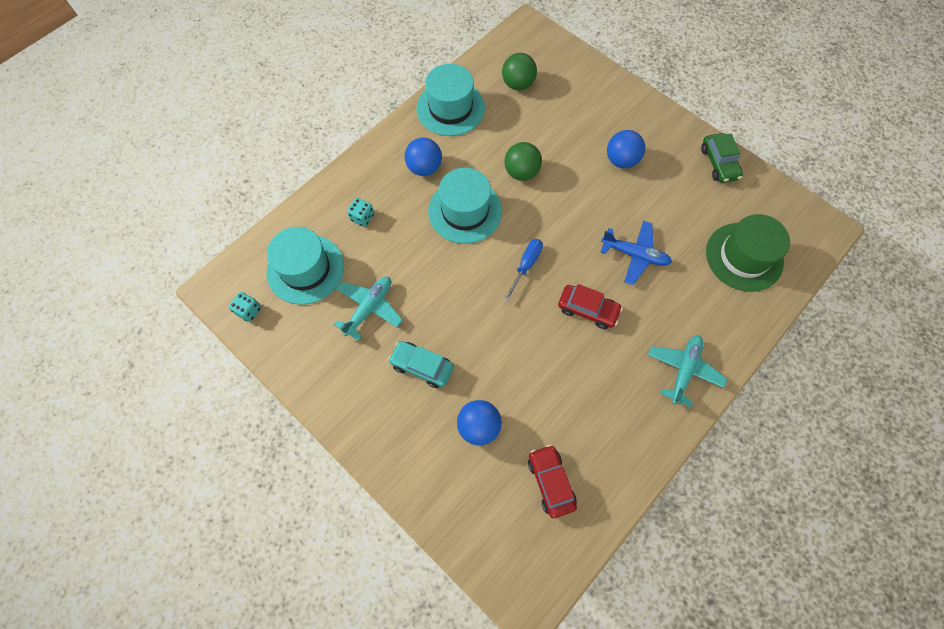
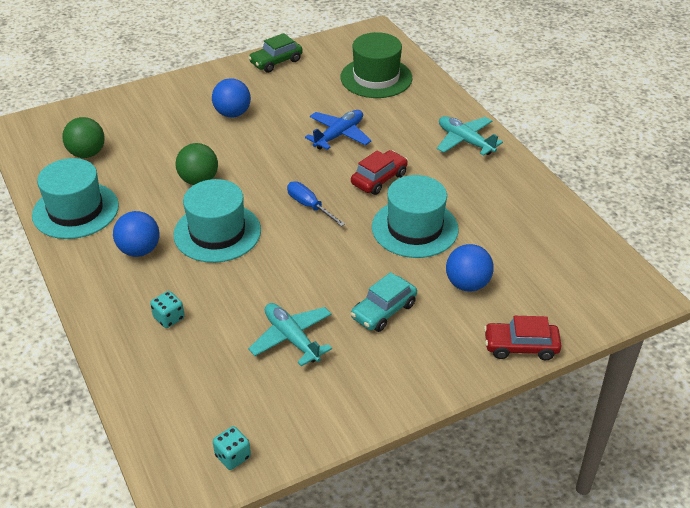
camera: 70 degrees left, 25 degrees down
(305, 269) = (206, 386): turquoise hat -> turquoise hat (415, 228)
(550, 482) = (539, 249): red car -> red car (520, 347)
(719, 163) = (276, 62): green car -> green car turned 135 degrees clockwise

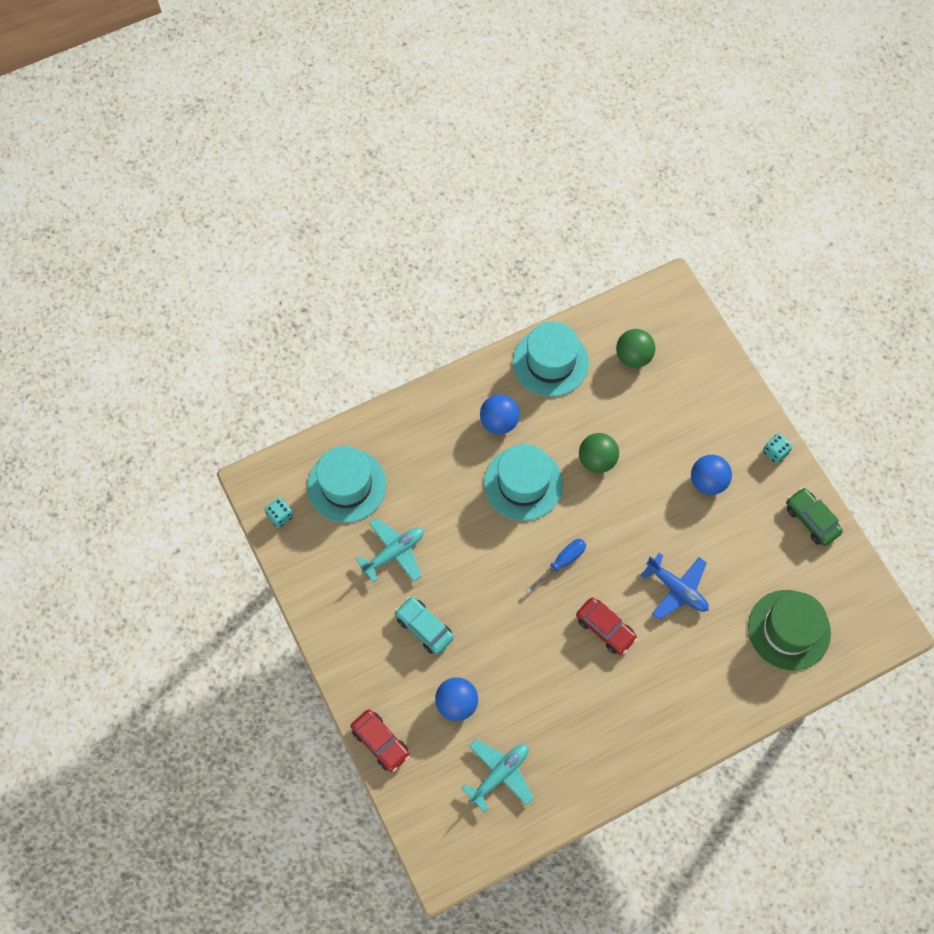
camera: 90 degrees right, 25 degrees up
(169, 318) = (418, 456): turquoise dice -> turquoise dice (775, 452)
(415, 228) = (532, 660): turquoise hat -> turquoise hat (346, 485)
(465, 141) = (674, 721): turquoise plane -> turquoise plane (499, 774)
(520, 347) = (380, 742): red car -> red car turned 135 degrees clockwise

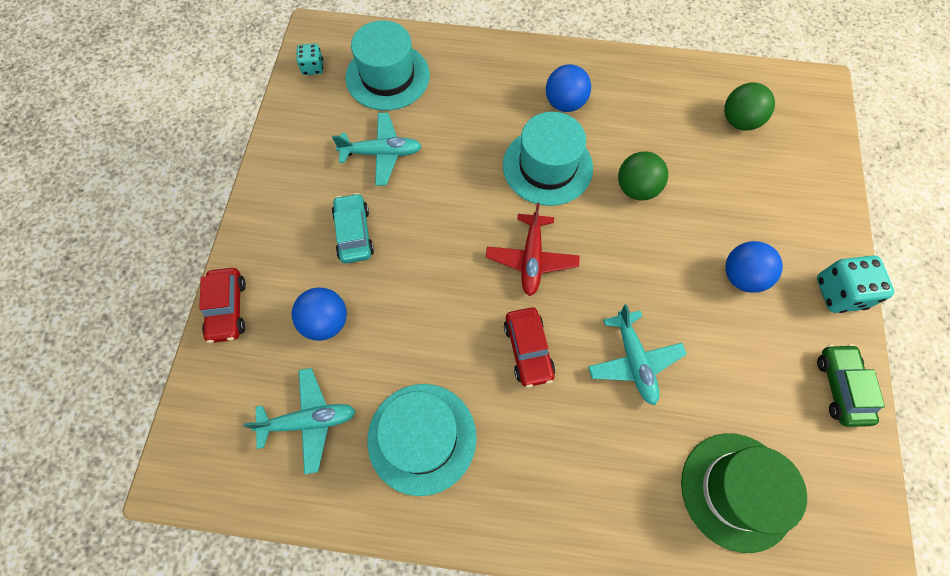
camera: 35 degrees right, 0 degrees up
(550, 362) = (652, 82): turquoise hat -> turquoise hat (422, 438)
(562, 562) = (531, 259): blue screwdriver -> red plane
(677, 589) = (634, 361): blue plane -> turquoise plane
(775, 452) = (839, 293): turquoise dice -> turquoise dice, size x1.69

